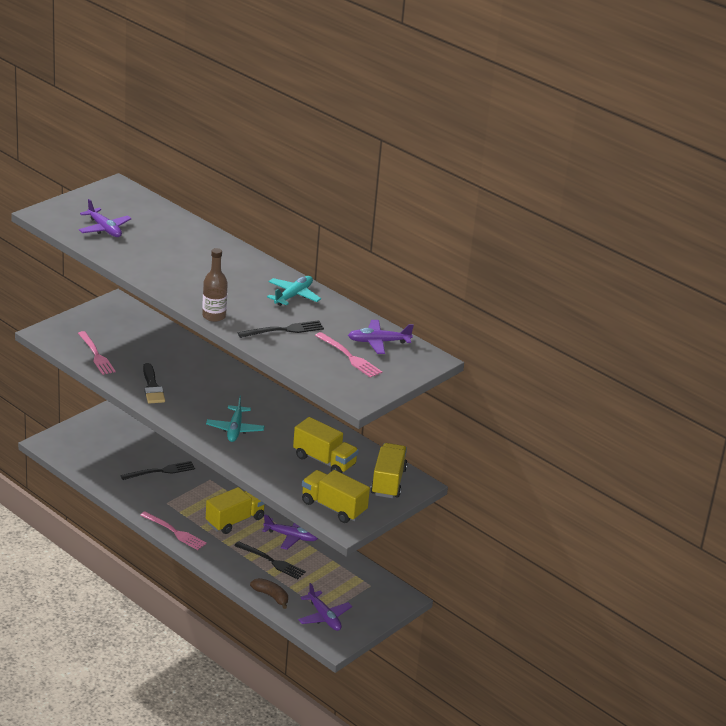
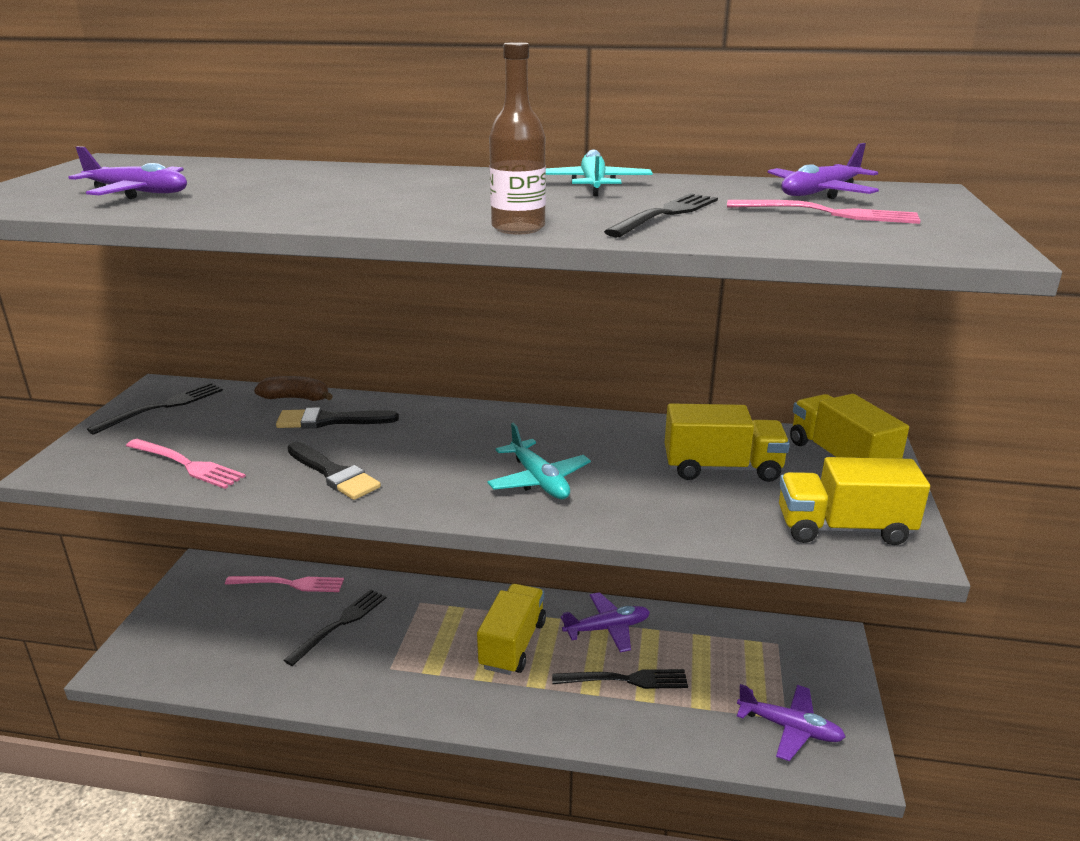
camera: 30 degrees left, 5 degrees down
(109, 315) = (163, 407): none -> black fork
(175, 532) = (446, 709): pink fork -> pink fork (290, 584)
(177, 357) = (330, 420): none -> black brush
(271, 596) = (687, 738): brown banana -> brown banana (296, 398)

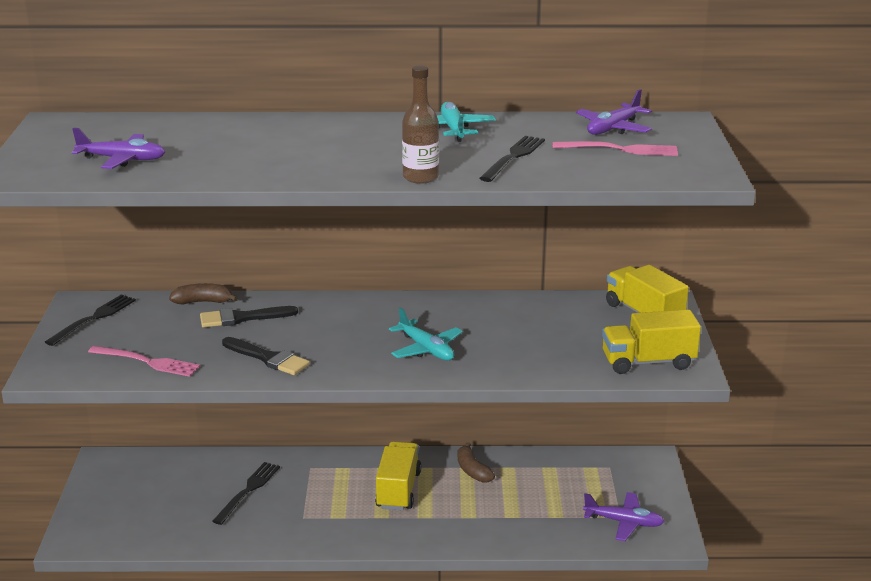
camera: 10 degrees left, 0 degrees up
(290, 584) = (190, 465): pink fork -> none
(607, 628) = (472, 470): purple plane -> brown banana
(626, 679) = (495, 504): black fork -> none
(722, 468) = (559, 328): yellow truck -> none

